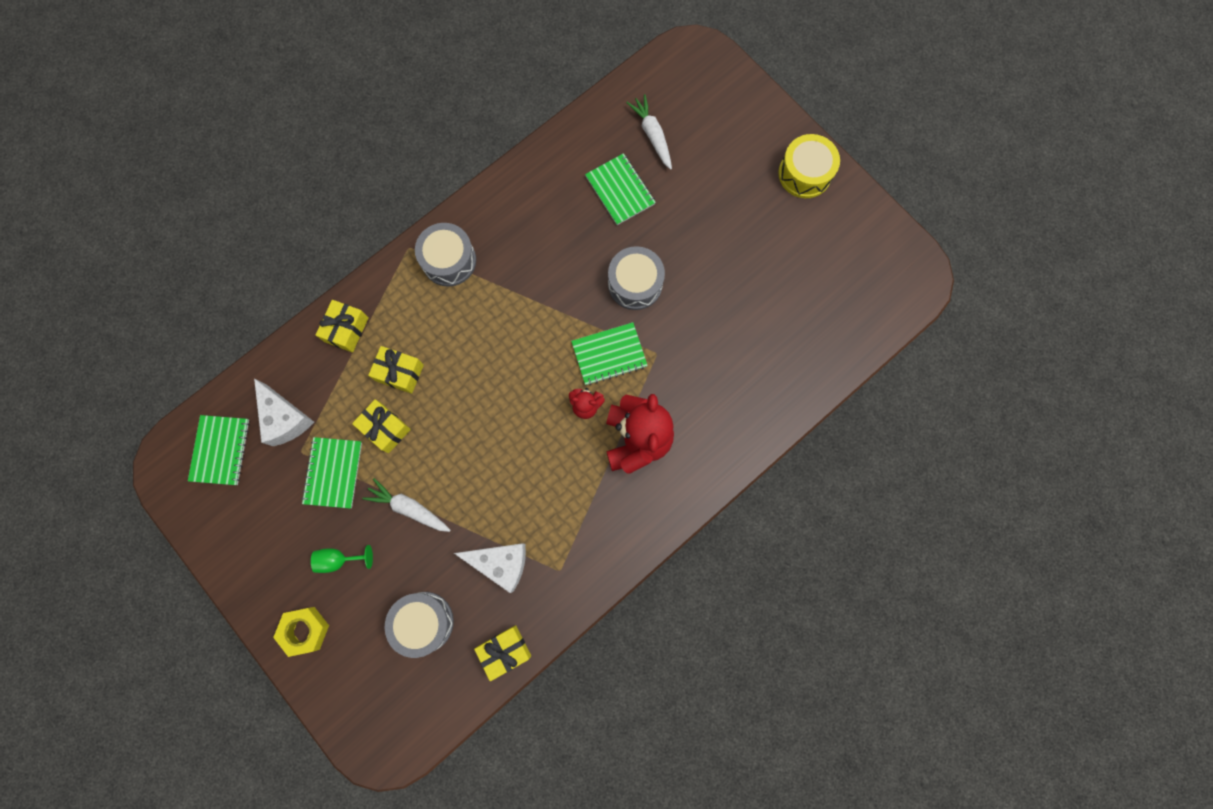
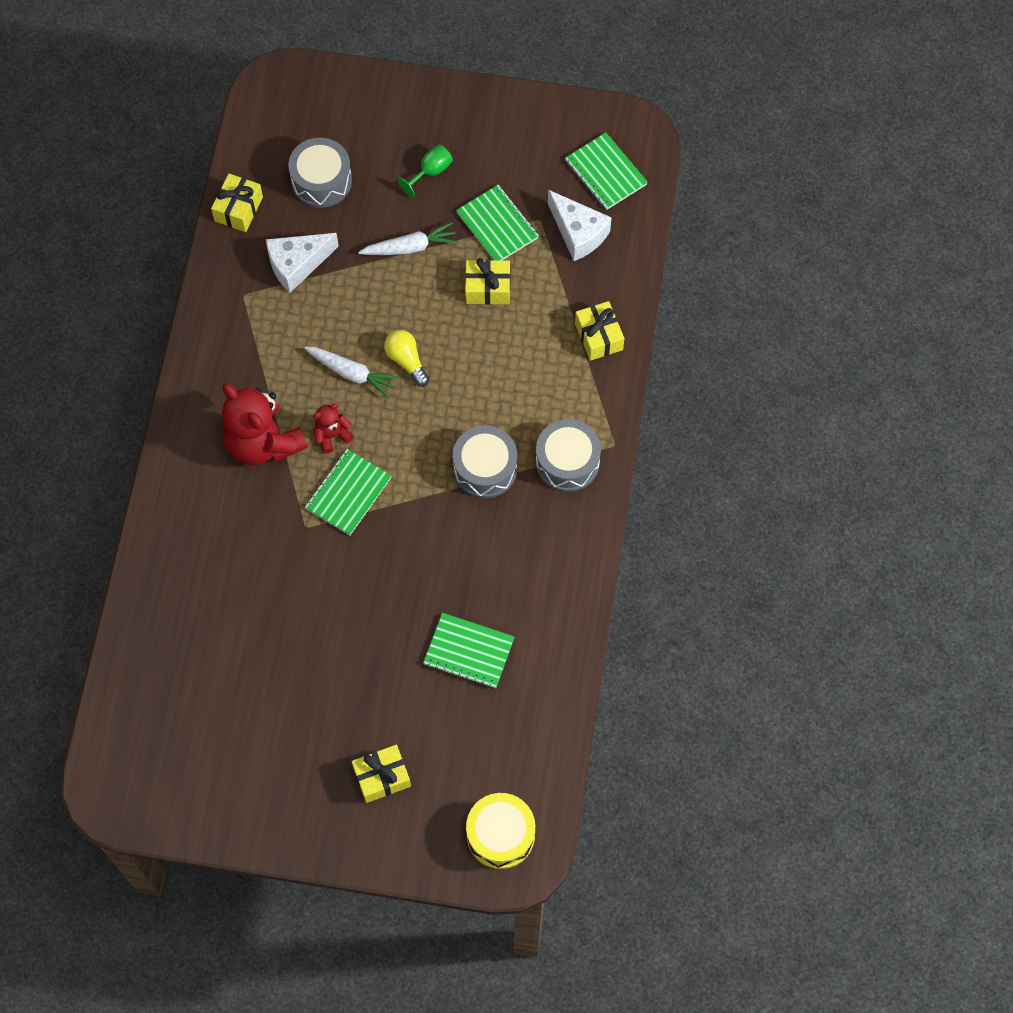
camera: 140 degrees right, 10 degrees down
(285, 418) = (578, 233): white cheese -> white cheese turned 150 degrees counterclockwise
(305, 630) = (409, 109): yellow nut -> none
(399, 373) = (518, 338): yellow gift -> yellow gift (382, 777)
(489, 419) = (406, 361): none -> yellow light bulb
(635, 284) = (378, 574): grey drum -> grey drum (485, 468)
(652, 135) = (485, 733): white carrot -> white carrot (352, 373)
(804, 173) = (300, 815): yellow drum -> yellow drum (500, 835)

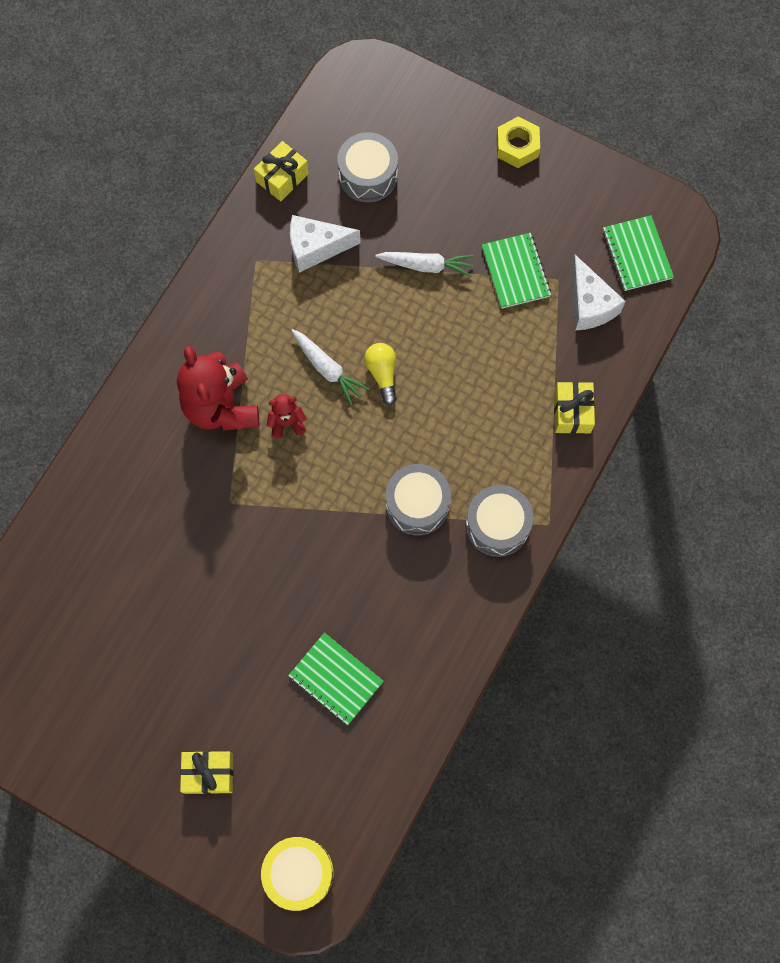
camera: 20 degrees right, 5 degrees up
(348, 493) = (281, 484): green notebook -> none
(430, 172) = (472, 200): green goblet -> none
(455, 108) = (517, 146): none -> yellow nut
(487, 288) = (484, 329): yellow gift -> none

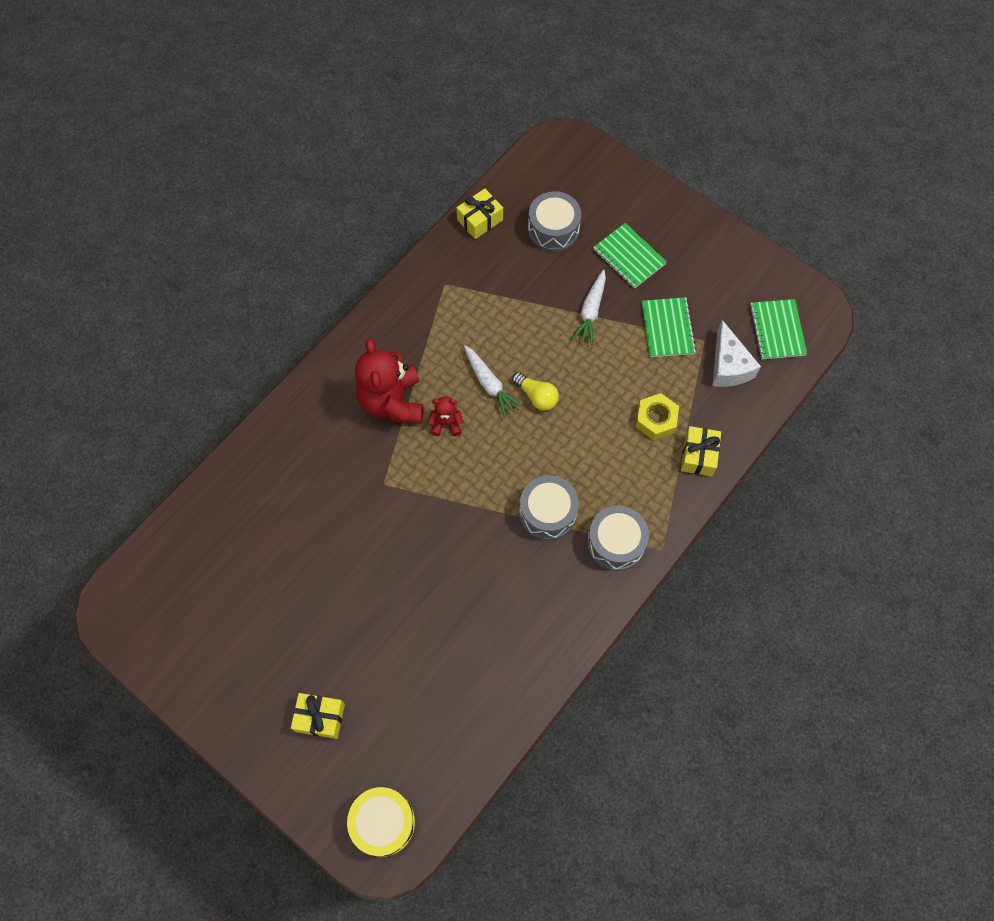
camera: 10 degrees right, 5 degrees down
(316, 248) = (498, 282): white cheese -> none
(336, 679) = (448, 653): green notebook -> green notebook (629, 257)
(382, 374) = (536, 396): yellow light bulb -> yellow light bulb turned 135 degrees clockwise
(426, 266) = (591, 311): white carrot -> white carrot turned 90 degrees clockwise
(517, 146) = (686, 225): yellow nut -> yellow nut (656, 420)

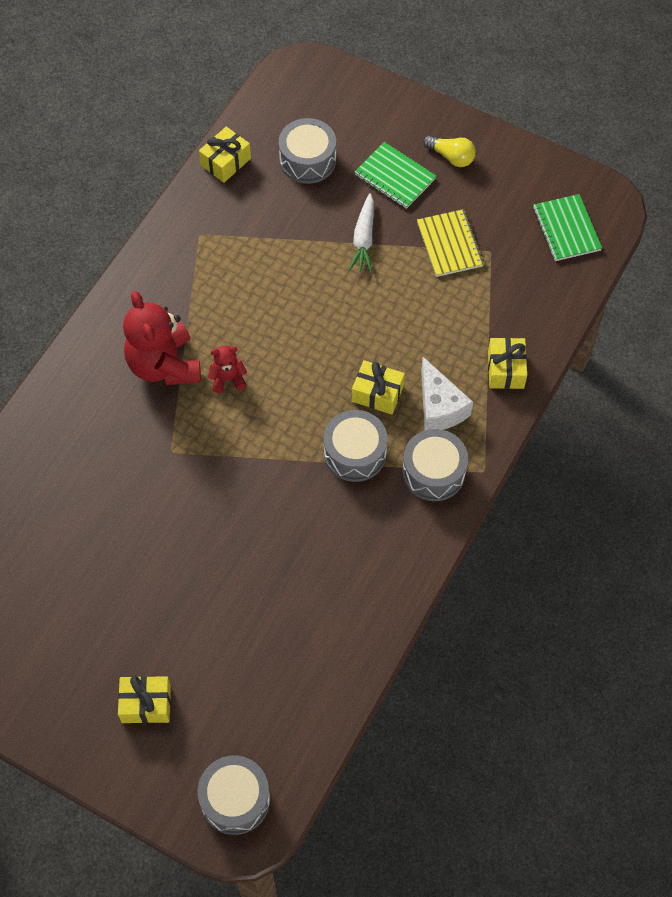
camera: 10 degrees left, 5 degrees down
(383, 822) = (235, 799): yellow drum -> grey drum
(489, 384) = (267, 331): white carrot -> none
(536, 396) = (321, 335): yellow light bulb -> yellow light bulb (451, 157)
(578, 459) = (377, 393): none -> yellow gift
(656, 420) = (454, 340): yellow nut -> none
(667, 328) = (449, 244): green notebook -> yellow notebook
(728, 366) = (521, 273): white cheese -> white cheese (439, 407)

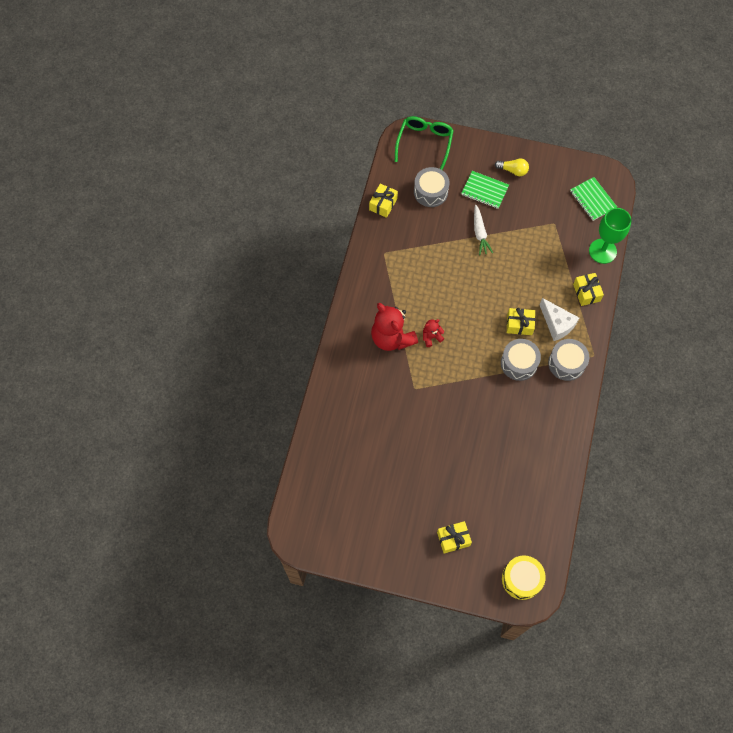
camera: 15 degrees left, 5 degrees up
(235, 799) = (521, 579): grey drum -> yellow drum
(325, 86) = (424, 143): none -> green glasses
(449, 244) = (530, 225): yellow notebook -> none
(555, 311) = (602, 251): none -> green goblet

